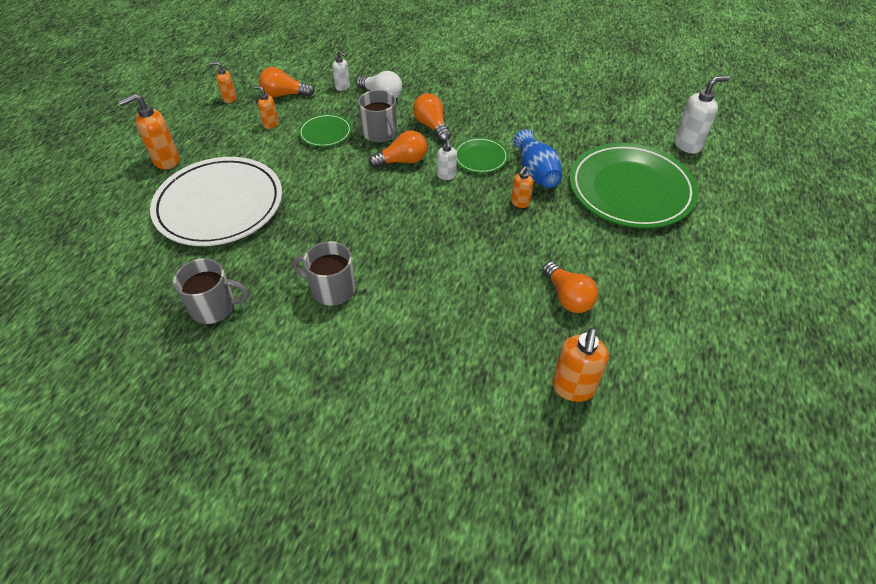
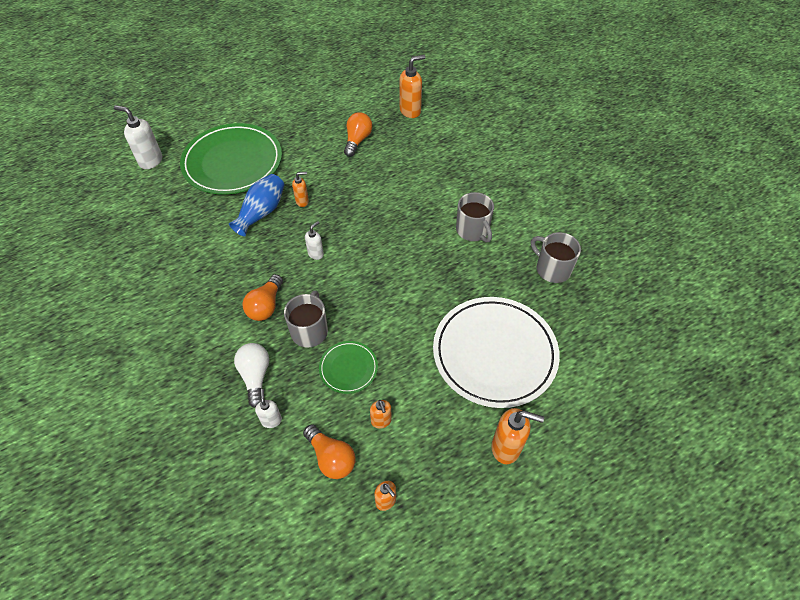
camera: 135 degrees left, 5 degrees up
(402, 161) = (327, 290): orange light bulb -> none
(480, 157) = (275, 250): green plate -> none

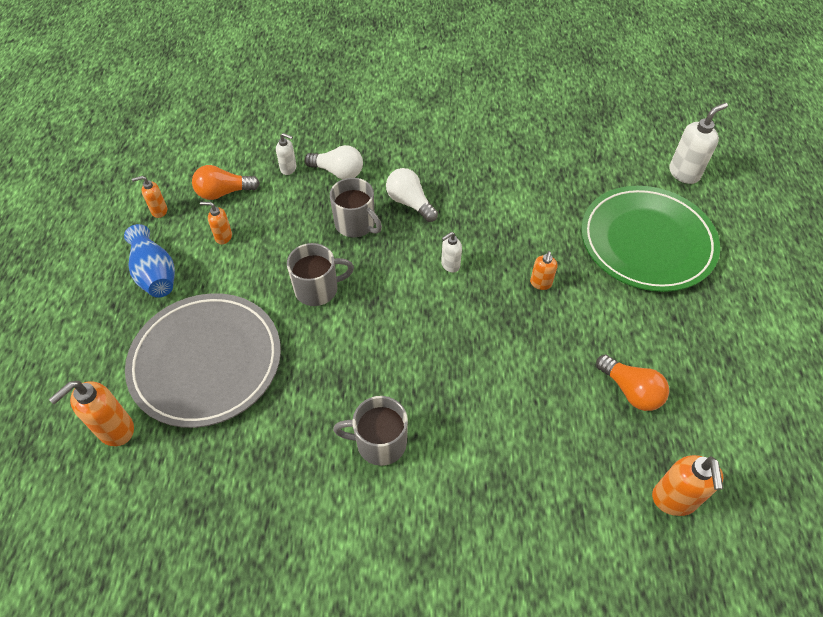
camera: 120 degrees right, 0 degrees up
(261, 212) = (543, 241): blue vase -> blue vase (155, 274)
(266, 306) = (410, 203): orange light bulb -> white light bulb
(316, 254) = (450, 265): white soap dispenser -> white soap dispenser turned 75 degrees clockwise
(348, 368) = (292, 236): green plate -> none
(494, 353) = (206, 362): white plate -> grey plate
(506, 447) = (115, 314): orange soap dispenser -> orange soap dispenser (115, 430)
(552, 269) = (255, 500): grey mug -> grey mug (317, 289)

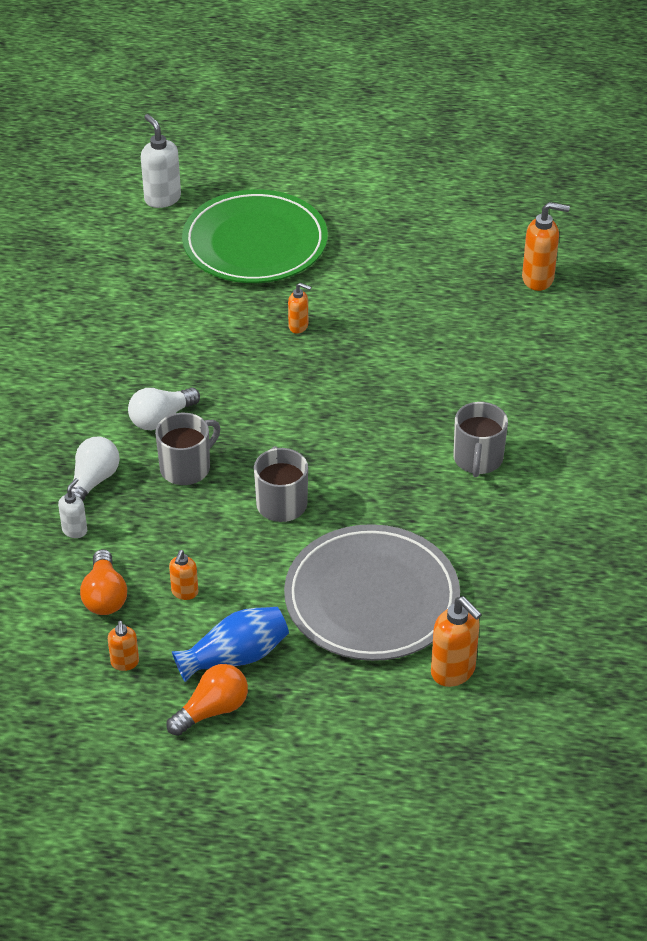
camera: 85 degrees left, 10 degrees down
(450, 265) = (263, 392): white soap dispenser -> none
(630, 390) = (432, 285): orange light bulb -> orange light bulb (212, 710)

